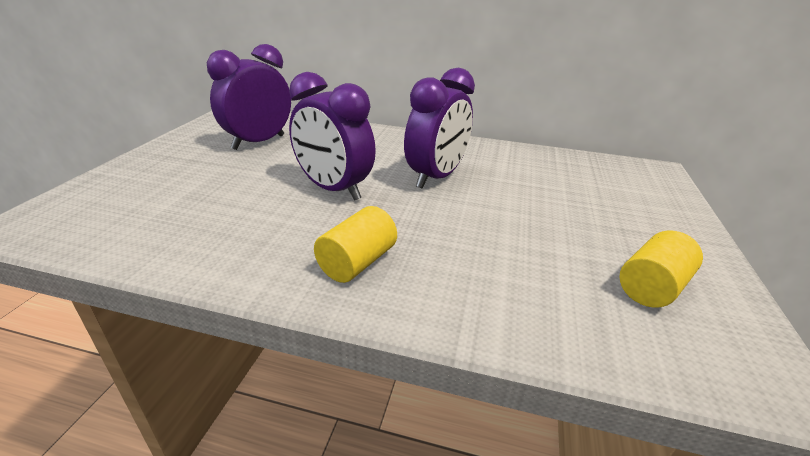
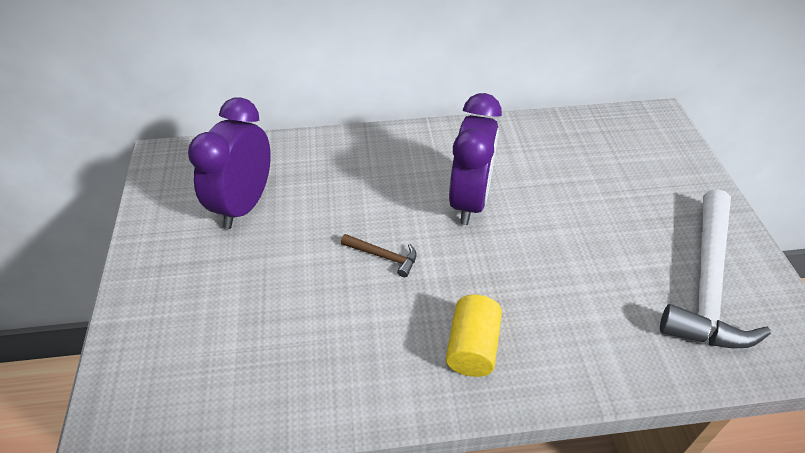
camera: 20 degrees left, 15 degrees up
(333, 189) = (383, 256): purple clock -> brown hammer
(651, 287) = (706, 284): yellow cylinder -> white hammer

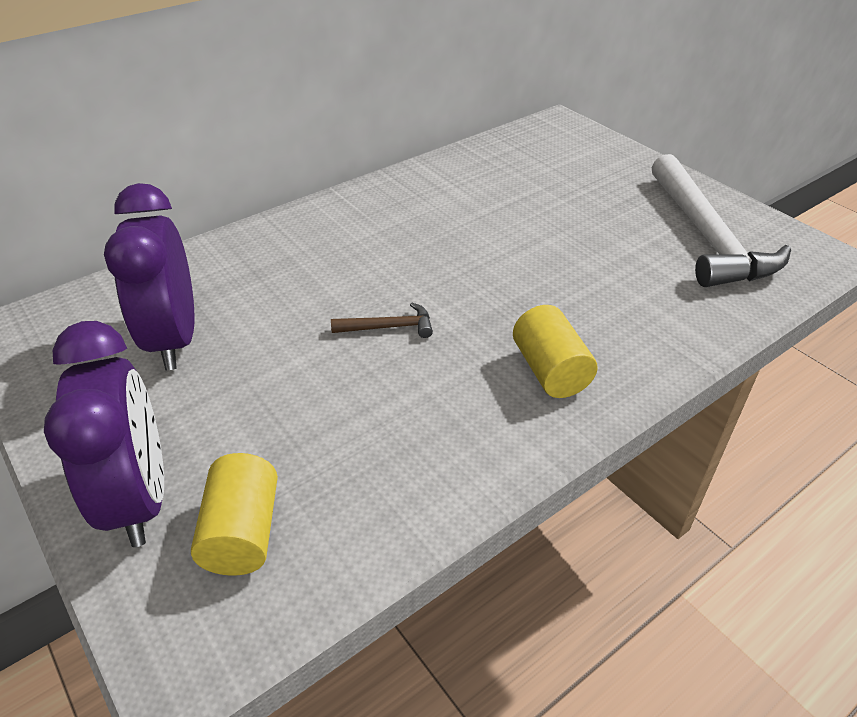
camera: 30 degrees left, 5 degrees down
(191, 367) = (242, 533): none -> yellow cylinder
(469, 201) = (439, 246): purple clock -> purple clock (140, 498)

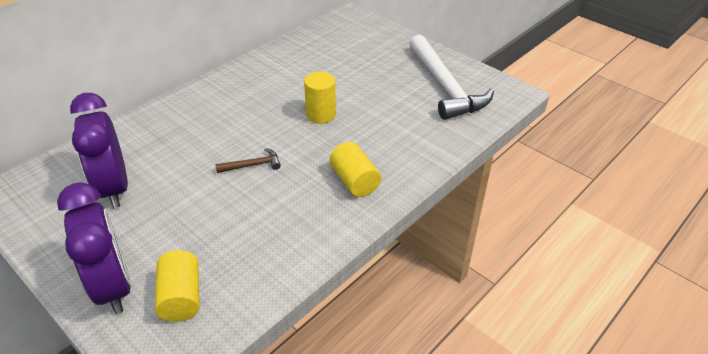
camera: 10 degrees left, 0 degrees up
(504, 261) = (321, 115): none -> yellow cylinder

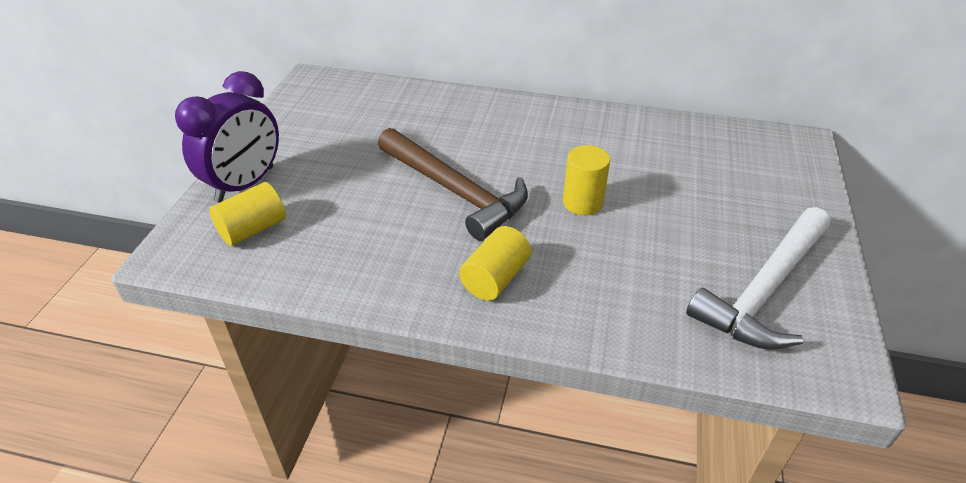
camera: 60 degrees right, 0 degrees up
(114, 188) = (357, 127): purple clock -> none
(252, 165) = (455, 191): brown hammer -> brown hammer, size x2.40

